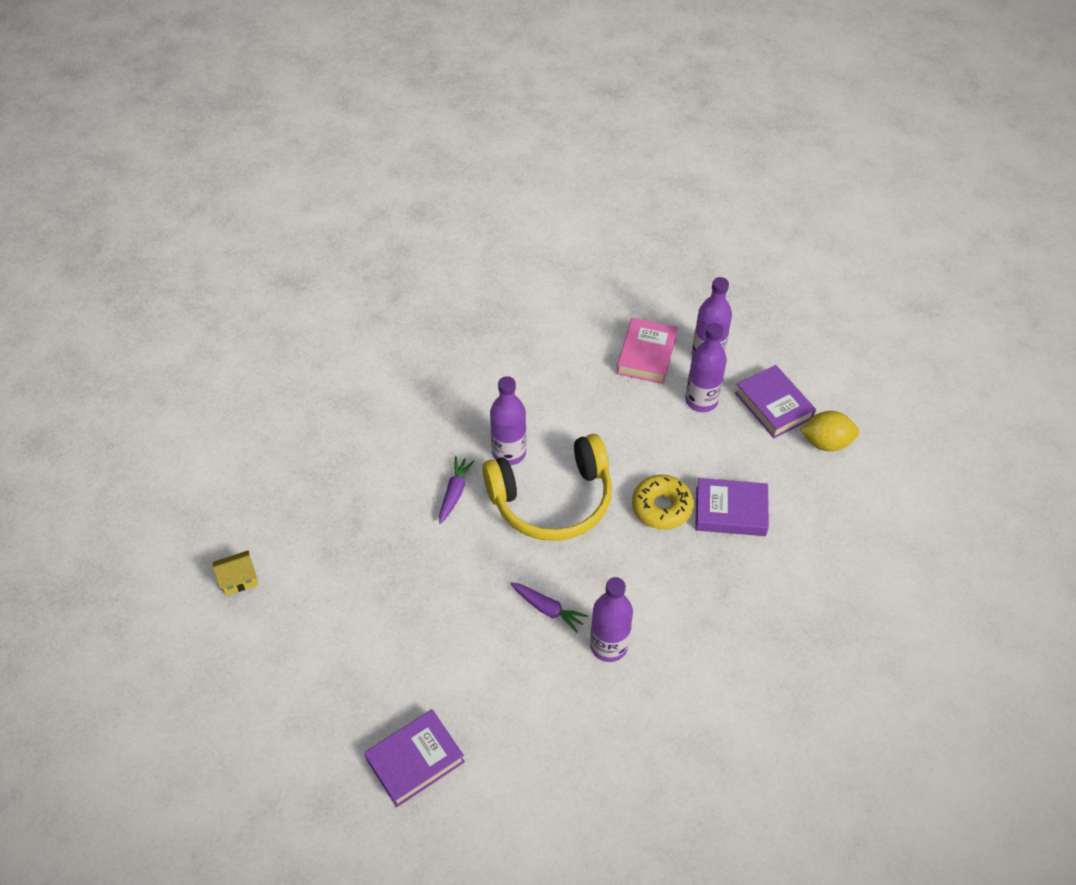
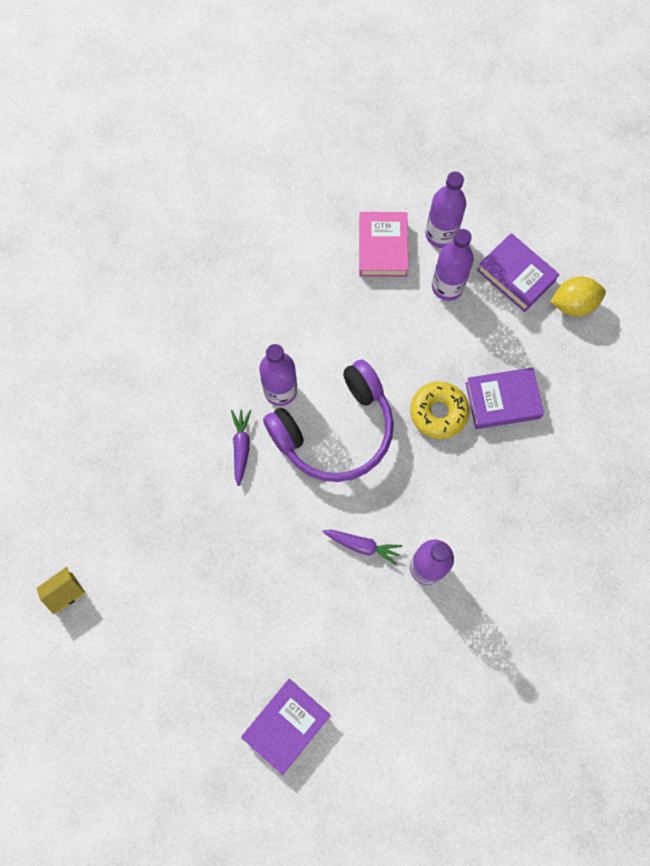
camera: 15 degrees left, 20 degrees up
(552, 500) = (335, 431): yellow headphones -> purple headphones

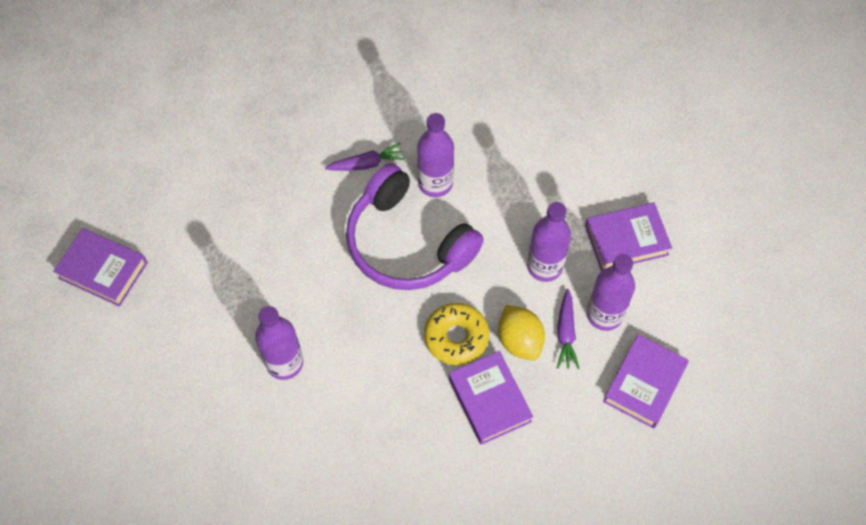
camera: 75 degrees right, 10 degrees down
(65, 592) = (193, 60): yellow house -> none
(362, 545) = (293, 296): purple carrot -> purple carrot (566, 333)
(382, 247) = (626, 240): pink book -> purple book
(441, 234) = (664, 294): purple bottle -> purple bottle (544, 266)
(573, 304) = (631, 454): yellow lemon -> yellow lemon (519, 340)

